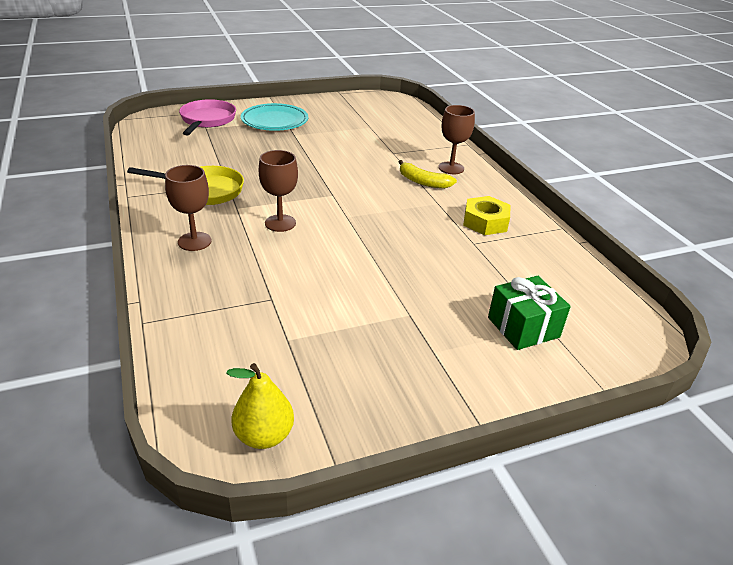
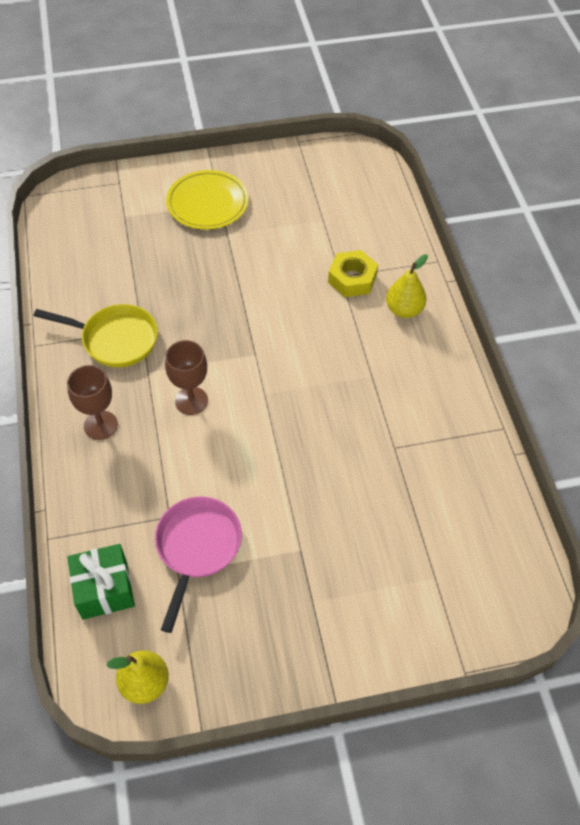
camera: 10 degrees right, 20 degrees up
(207, 120) = (127, 200): pink pan -> pink pan (197, 548)
(274, 120) = (207, 203): turquoise plate -> yellow plate
(423, 182) = (363, 335): yellow banana -> none
(451, 168) = (404, 310): brown goblet -> yellow pear
(485, 222) = (417, 412): yellow nut -> yellow nut (352, 279)
(523, 327) = (410, 577): green gift -> green gift (104, 589)

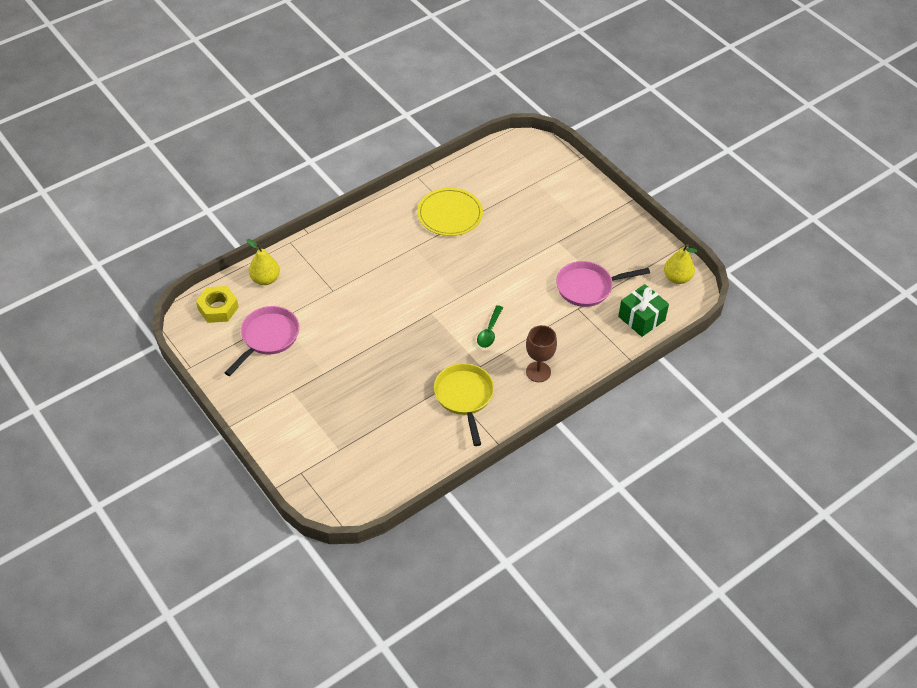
camera: 115 degrees left, 5 degrees down
(191, 401) = (489, 332): brown goblet -> green spoon
(207, 203) = (295, 399): yellow plate -> yellow plate (450, 214)
(302, 204) = (268, 337): none -> pink pan
(352, 279) = (332, 283): yellow nut -> yellow nut (218, 308)
(404, 310) = (347, 247): yellow pear -> yellow pear (265, 279)

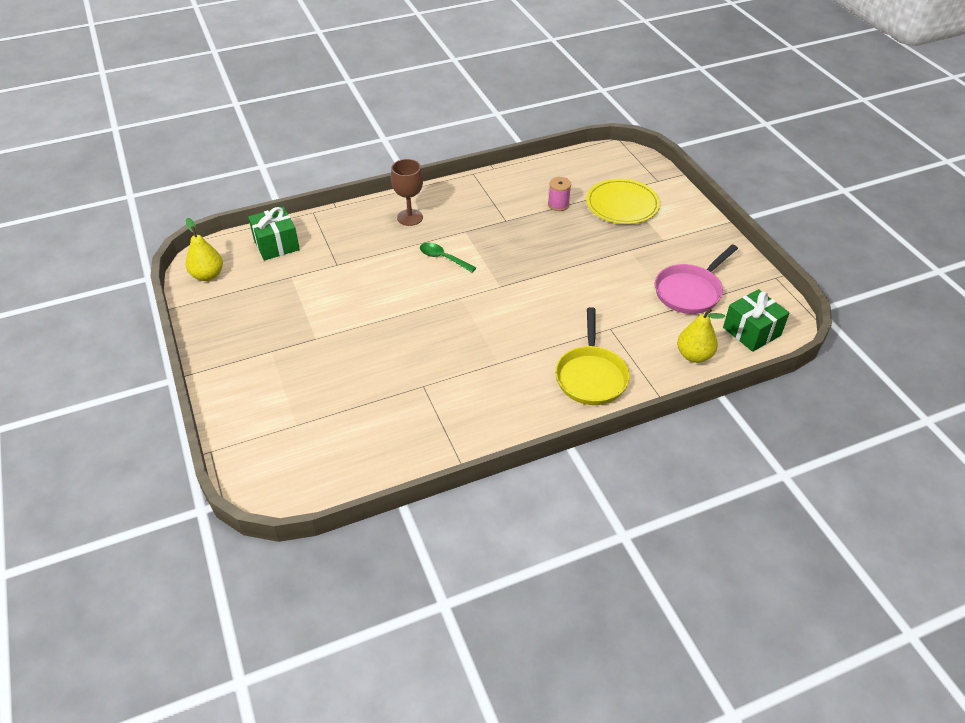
camera: 165 degrees left, 5 degrees down
(218, 308) = (751, 331): yellow nut -> green gift
(400, 417) = (558, 204): none -> pink spool
(450, 214) = (436, 398): yellow plate -> yellow plate (622, 204)
(464, 397) = (491, 209): yellow pan -> yellow pan (591, 376)
(489, 332) = (443, 258): green spoon -> green spoon turned 90 degrees counterclockwise
(588, 287) = (312, 282): pink pan -> none

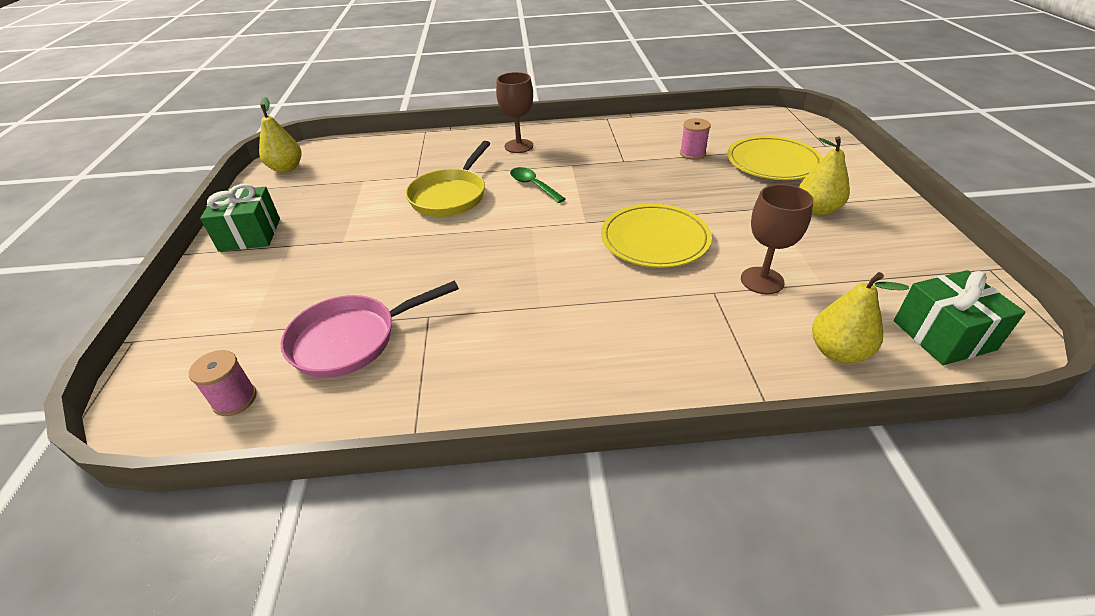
camera: 20 degrees right, 5 degrees down
(276, 244) = (370, 152): green gift -> green gift (250, 234)
(326, 471) = (235, 399): none -> pink spool
(557, 293) = (654, 239): none -> yellow plate
(591, 376) = (663, 349): yellow pan -> yellow pan (450, 196)
(638, 313) = (762, 280): none -> brown goblet
(663, 246) = (817, 209): none -> yellow pear
(690, 291) = (847, 266): pink pan -> pink pan (351, 339)

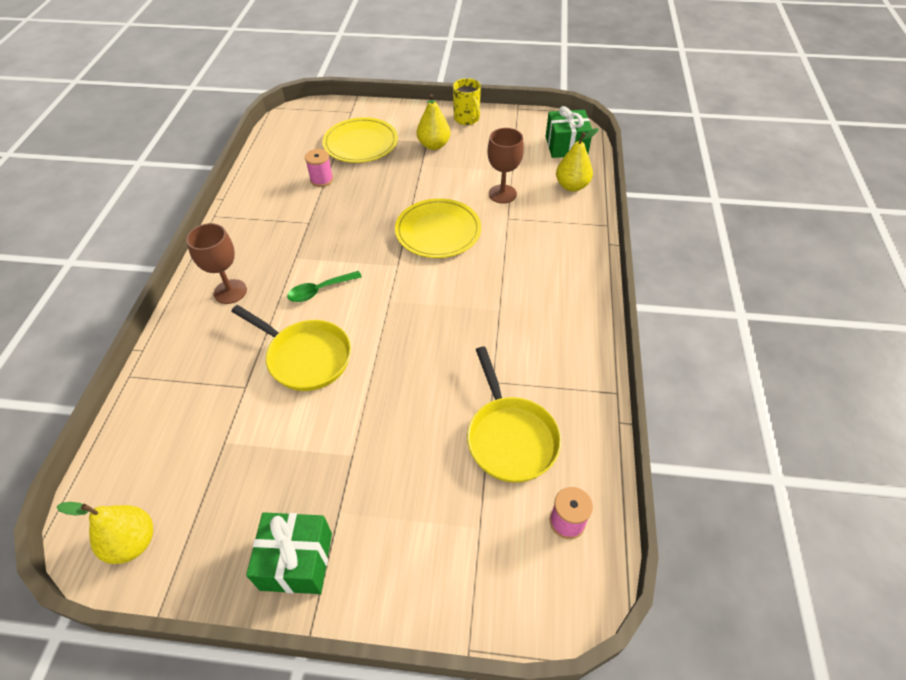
camera: 80 degrees left, 10 degrees up
(351, 339) = (510, 437): pink pan -> yellow pan
(904, 226) = (467, 119): none -> yellow mug

